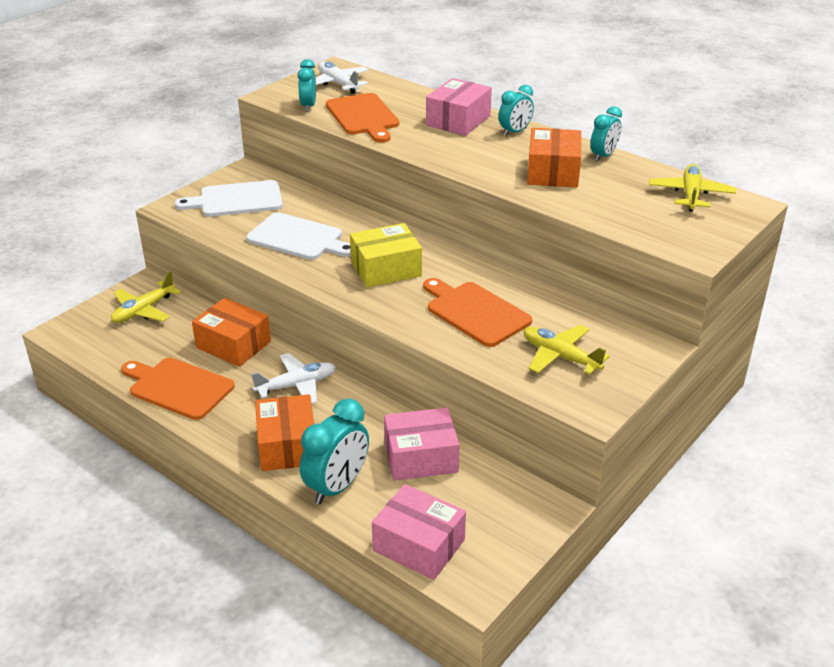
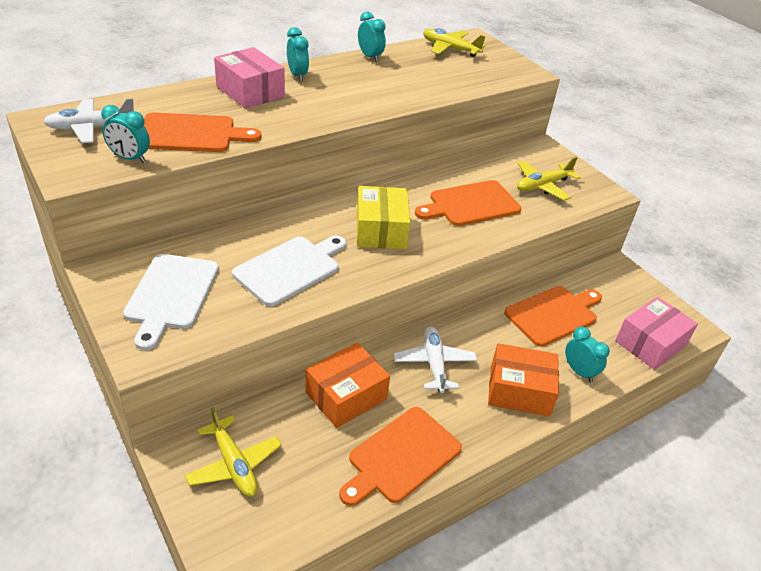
camera: 75 degrees left, 5 degrees up
(337, 487) = (579, 372): turquoise clock -> turquoise clock, size x0.61
(421, 457) = (553, 314): pink box -> orange cutting board
(553, 172) = (382, 82): orange box -> none

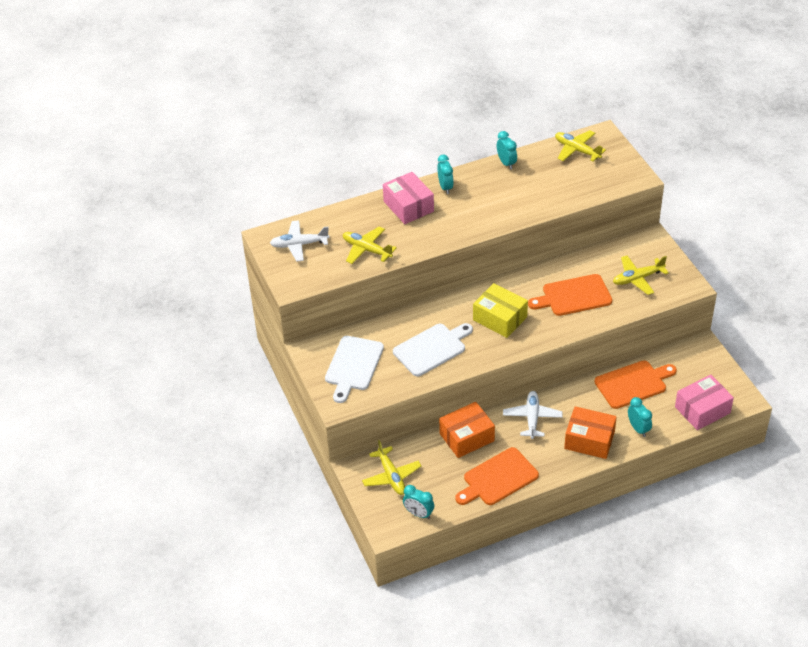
camera: 15 degrees right, 5 degrees up
(130, 158) = (327, 272): turquoise clock -> turquoise clock (418, 514)
(192, 134) = (367, 250): orange cutting board -> yellow plane
(381, 230) = (500, 318): yellow box -> yellow box turned 60 degrees counterclockwise

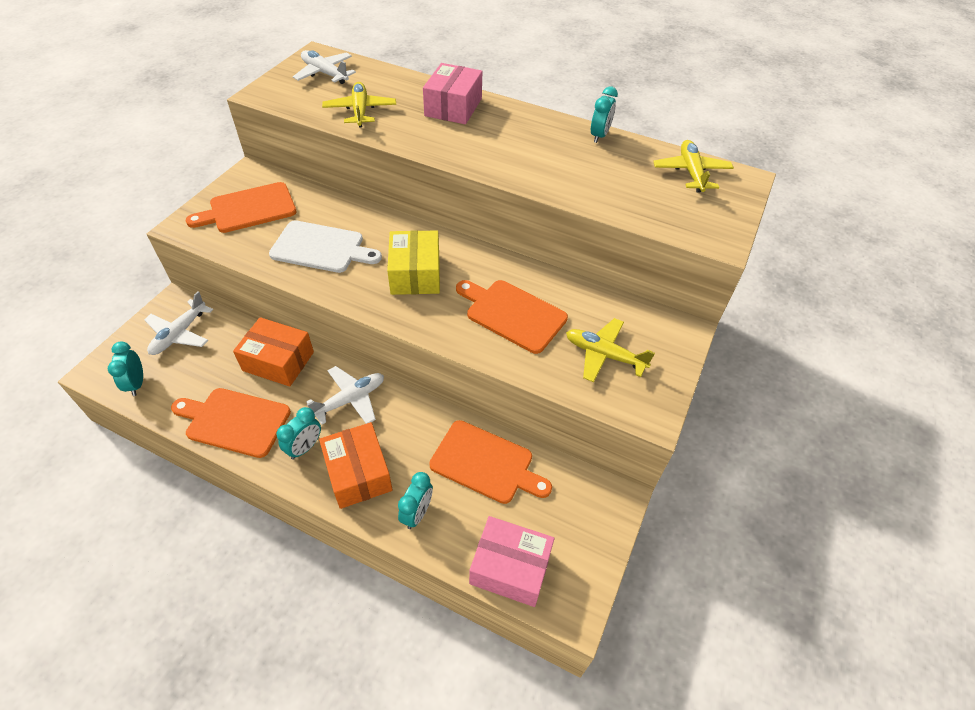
camera: 45 degrees right, 5 degrees up
(353, 366) = (248, 209): white cutting board -> orange cutting board
(391, 476) = (179, 334): yellow plane -> white plane
(445, 187) = (510, 116): turquoise clock -> turquoise clock (305, 447)

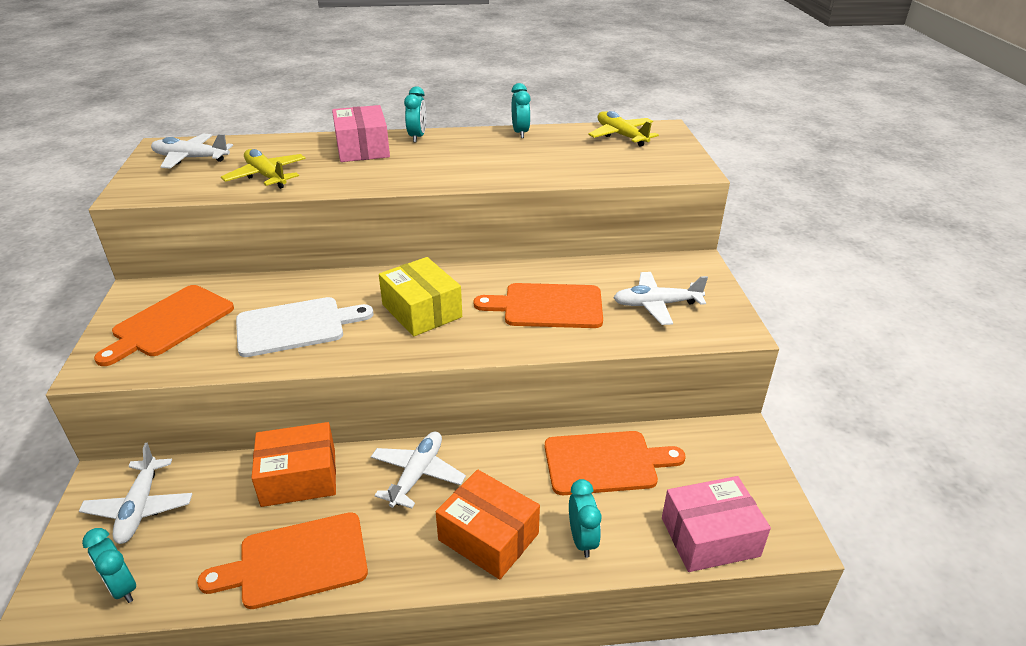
camera: 30 degrees left, 15 degrees down
(305, 447) = (407, 544): turquoise clock -> turquoise clock (417, 137)
(604, 355) = (656, 304): yellow plane -> white plane

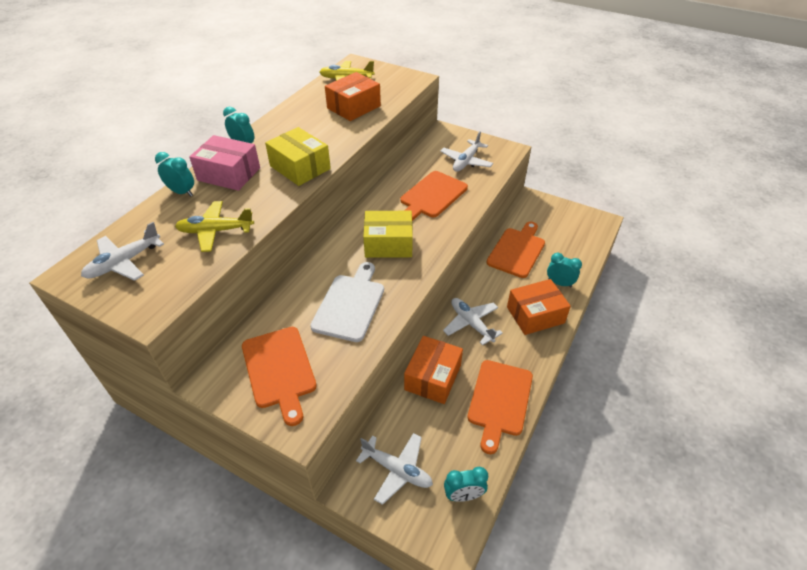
camera: 55 degrees left, 10 degrees up
(413, 174) = (300, 167): none -> yellow box
(520, 133) = (294, 107): turquoise clock -> turquoise clock (182, 192)
(569, 159) = (353, 107): none -> orange box
(710, 537) = (585, 243): pink box -> none

